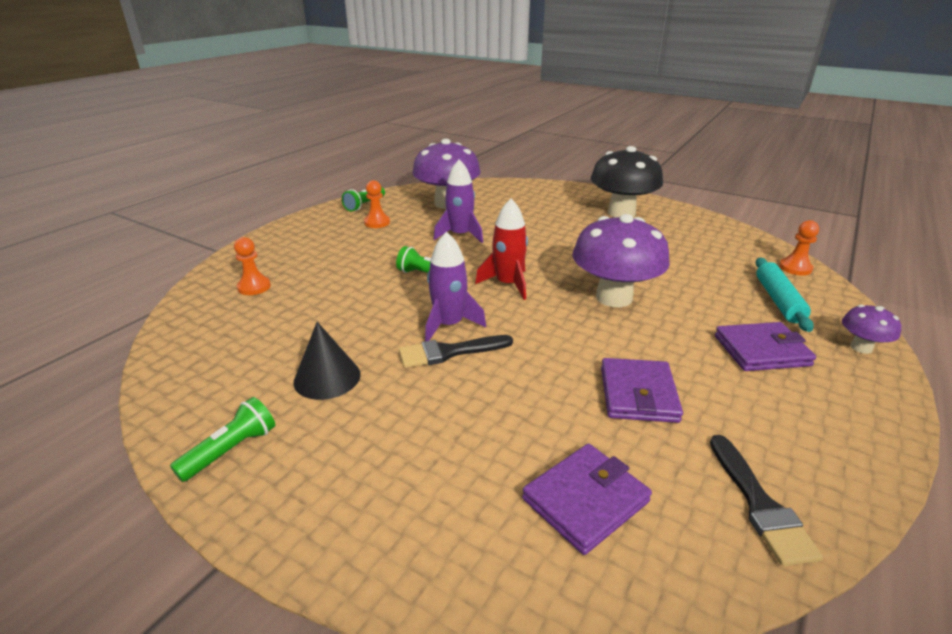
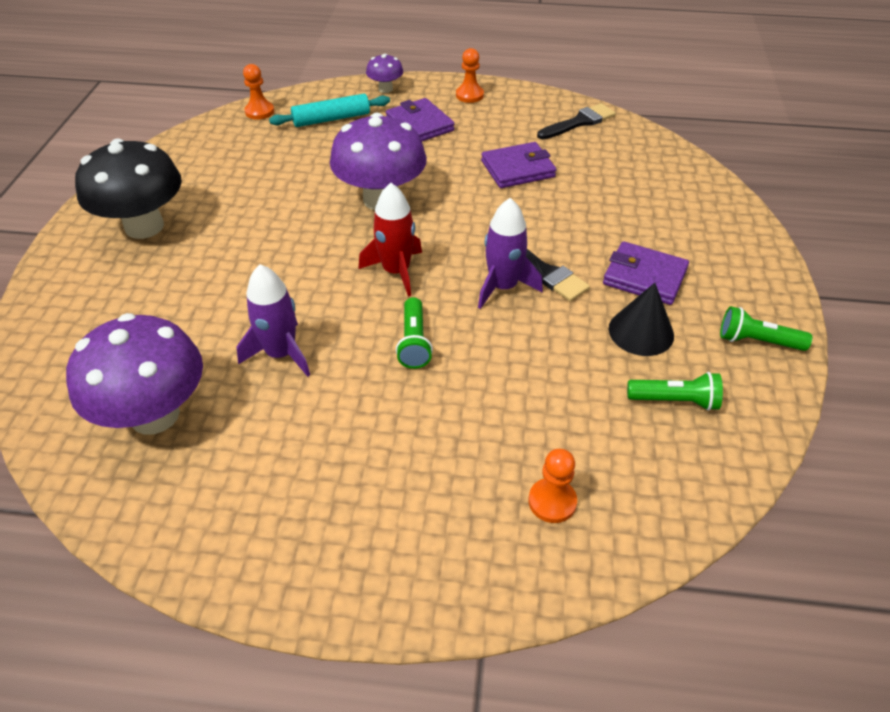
camera: 115 degrees left, 15 degrees up
(364, 205) = (196, 536): green flashlight -> green flashlight (675, 400)
(377, 222) = (273, 473): orange pawn -> orange pawn (469, 95)
(585, 500) = (632, 174): purple wallet -> purple wallet (644, 277)

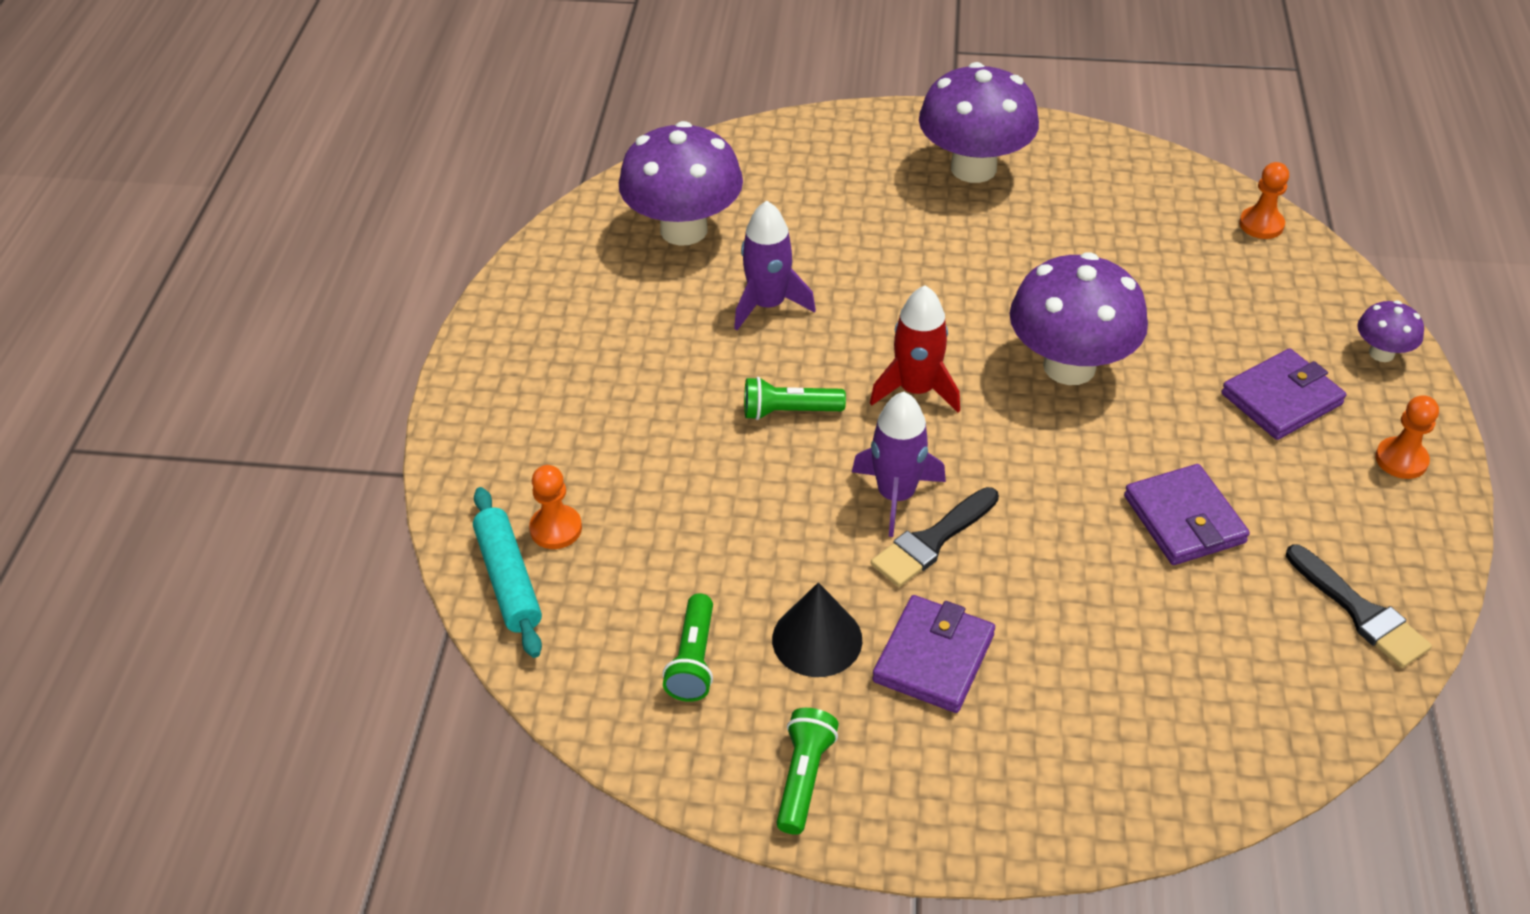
camera: 90 degrees right, 0 degrees up
(144, 226) = (973, 168): black mushroom -> purple mushroom
(331, 119) = (1265, 300): turquoise rolling pin -> turquoise rolling pin (508, 580)

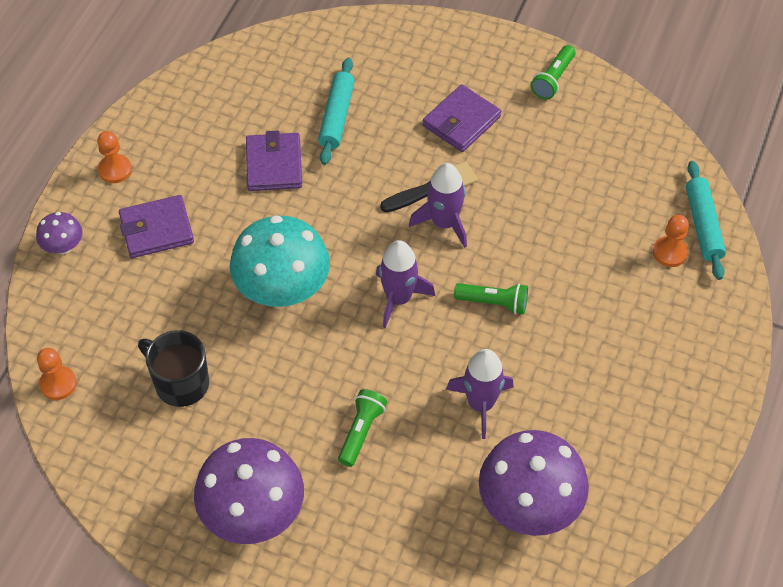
camera: 165 degrees left, 10 degrees up
(693, 660) = (598, 151): green flashlight -> green flashlight (361, 431)
(817, 639) = (524, 146): black cone -> none
(916, 389) = (398, 298): red rocket -> purple rocket
(1069, 366) = (282, 290): purple mushroom -> turquoise mushroom
(1126, 253) = (180, 383): none -> black mug
(1136, 617) = (337, 117): none -> turquoise rolling pin
(1360, 612) = (211, 90): black brush -> none

